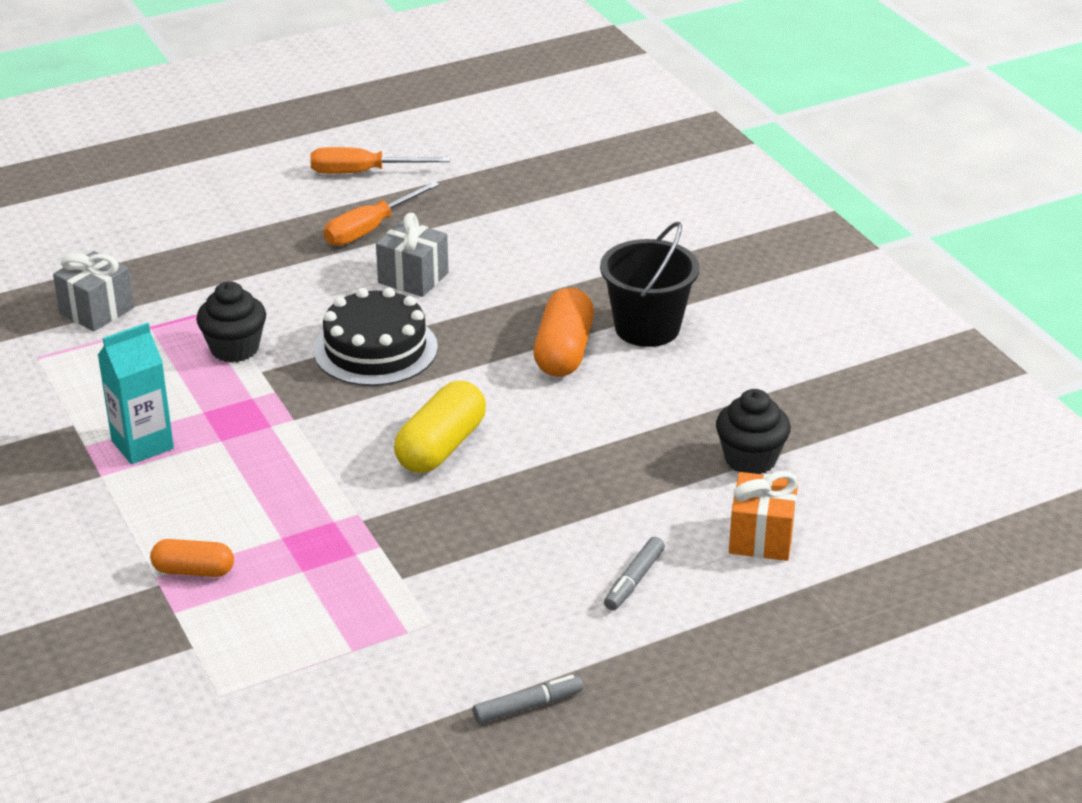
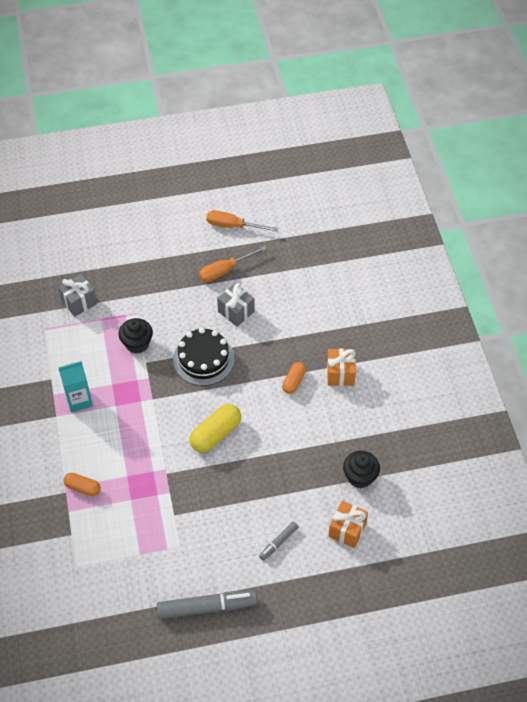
camera: 15 degrees right, 20 degrees up
(528, 706) = (207, 607): grey marker -> grey marker, size x1.91
(563, 352) = (293, 381): orange capsule -> orange capsule, size x0.61
(647, 328) = (340, 374): black bucket -> orange gift

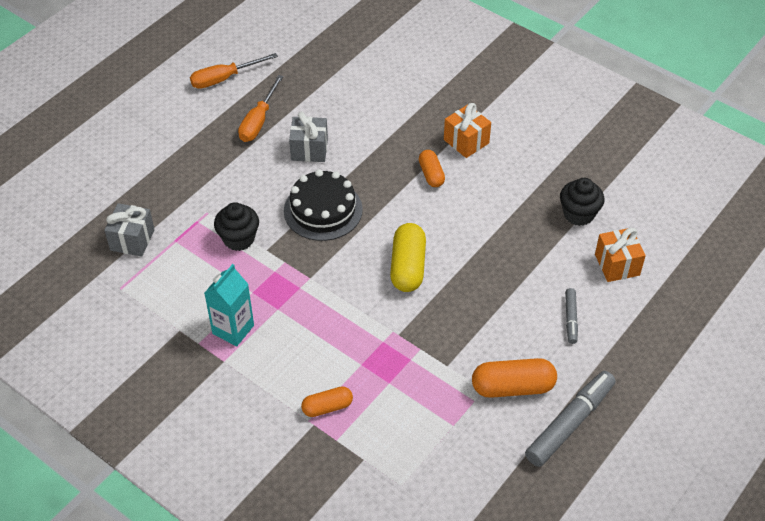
camera: 40 degrees left, 5 degrees down
(197, 558) = (513, 387): none -> orange capsule

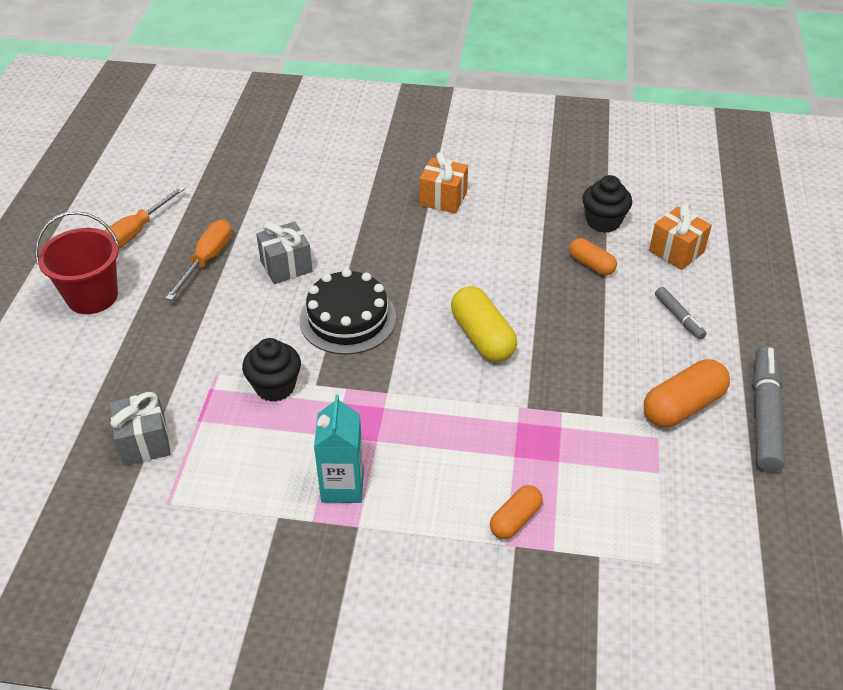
camera: 30 degrees left, 5 degrees down
(165, 118) = (92, 296): none -> red bucket
(258, 121) = (207, 260): orange screwdriver -> orange screwdriver turned 150 degrees counterclockwise
(431, 174) = (433, 241): orange capsule -> orange capsule (591, 265)

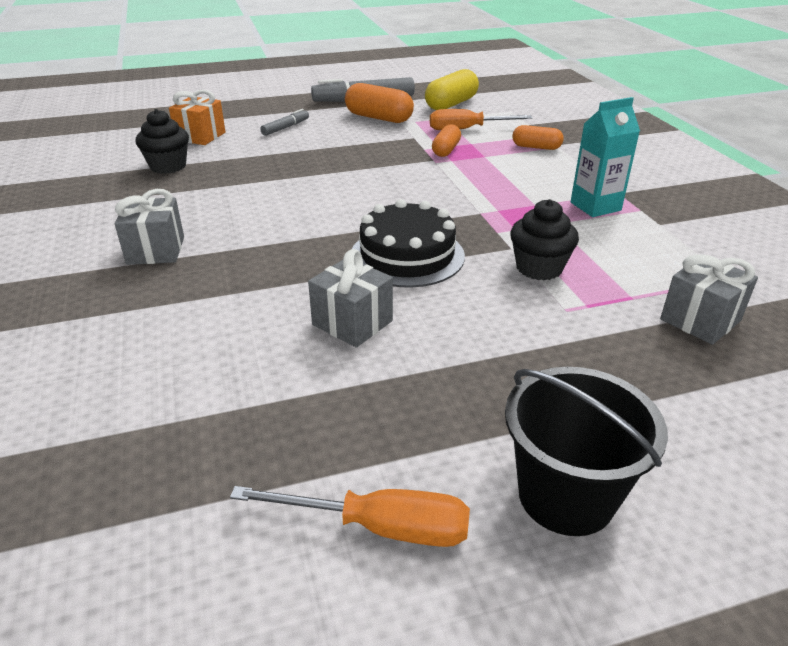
camera: 115 degrees left, 10 degrees down
(92, 296) = (566, 496): red bucket -> black bucket
(207, 260) = (388, 399): orange screwdriver -> orange screwdriver (467, 129)
(443, 199) = (156, 250): orange gift -> grey gift
(482, 337) = (371, 188): yellow capsule -> yellow capsule (451, 104)
(591, 265) = (238, 162): orange capsule -> orange capsule (446, 150)

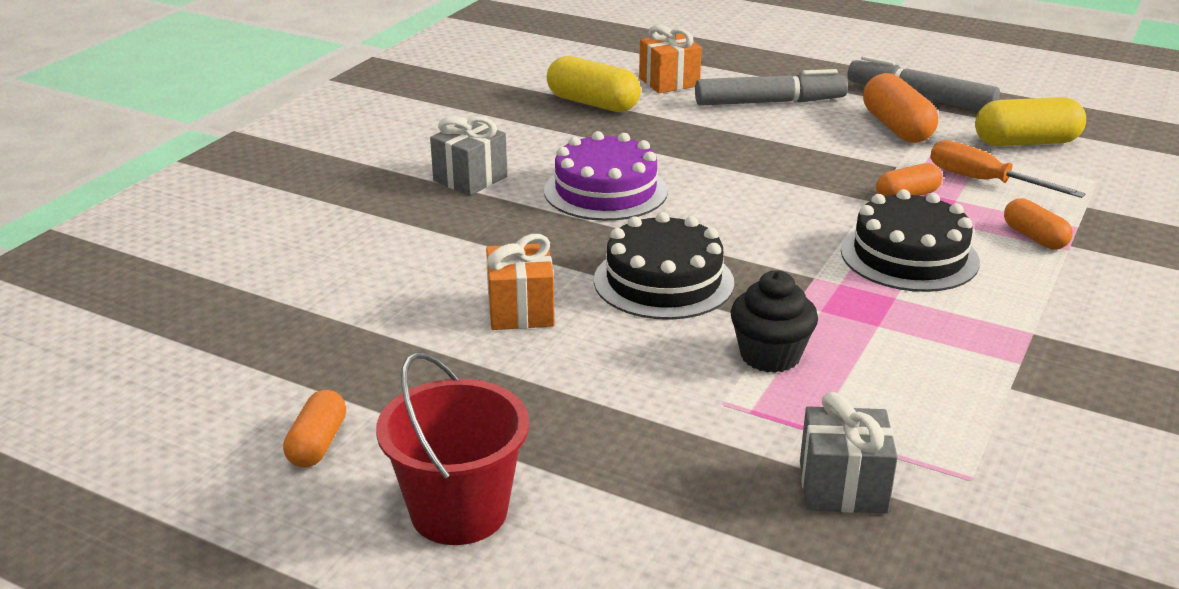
camera: 45 degrees right, 5 degrees down
(168, 166) = (593, 103): black cupcake -> yellow capsule
(273, 217) = (605, 191): none -> purple cake
(286, 127) = (769, 102): grey marker -> grey marker, size x1.91
(352, 323) = (521, 311): grey gift -> orange gift
(379, 527) = (318, 444): orange screwdriver -> orange capsule
(502, 180) = (909, 256): none -> black cake
(566, 496) = (459, 511): black bucket -> red bucket
(595, 206) = (967, 332): turquoise carton -> none

